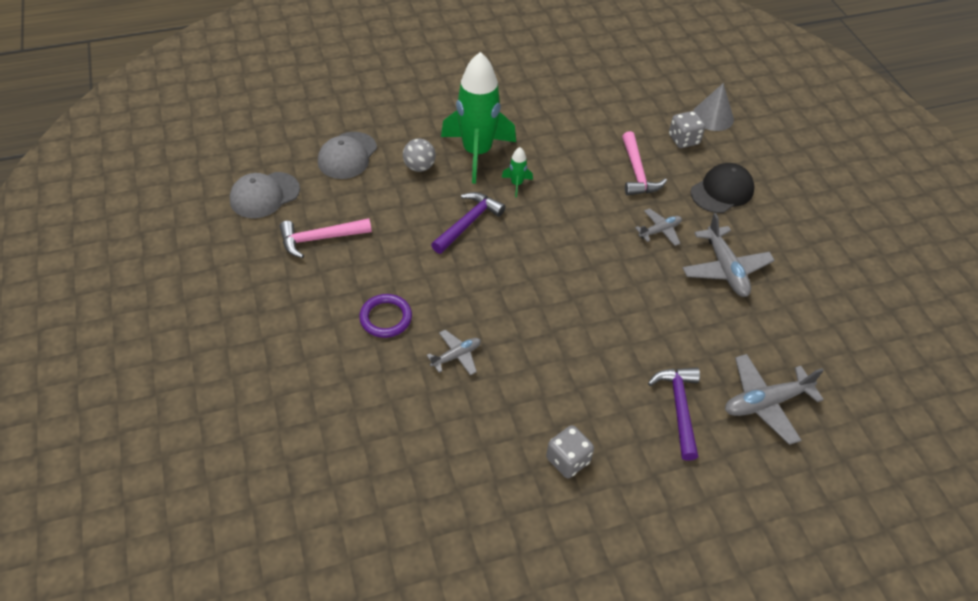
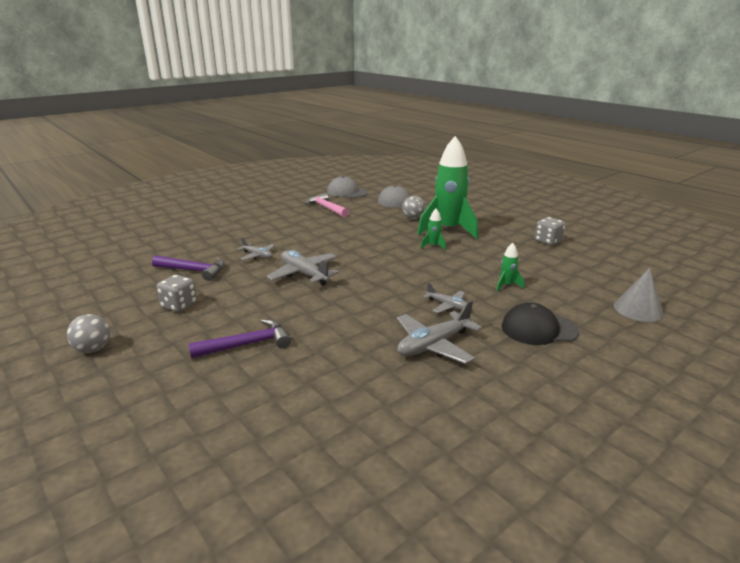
camera: 70 degrees right, 25 degrees down
(386, 318) = (277, 233): purple ring -> none
(468, 223) = (378, 239): purple hammer -> purple hammer (193, 270)
(637, 172) = (506, 285): pink hammer -> green rocket
(642, 553) = (93, 349): none -> grey ball
(683, 140) = (580, 300): grey dice -> grey dice (548, 241)
(722, 191) = (539, 329): black cap -> black cap turned 150 degrees clockwise
(765, 403) = (274, 392): grey plane -> grey plane (304, 274)

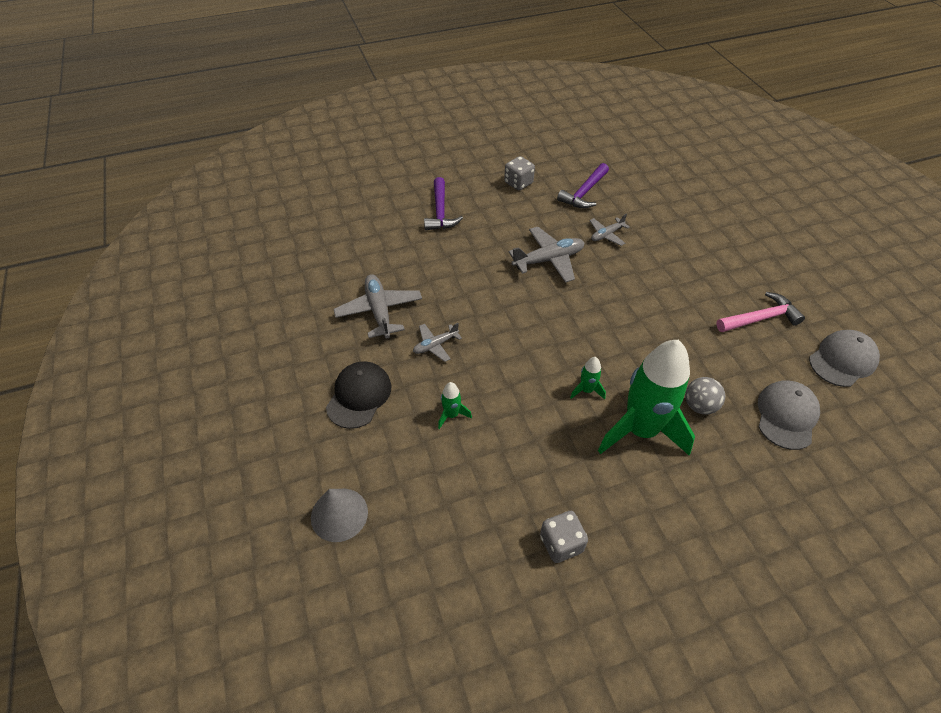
camera: 110 degrees right, 25 degrees up
(93, 349) = (473, 147): grey ball -> none

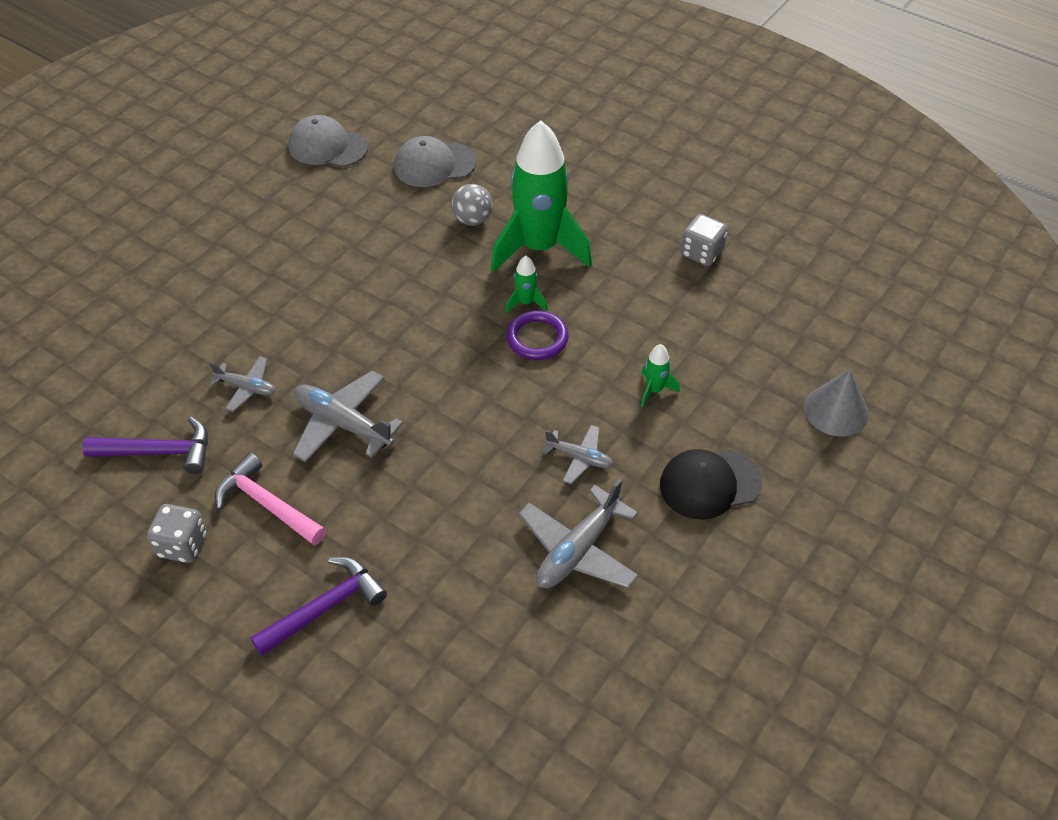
camera: 125 degrees left, 0 degrees up
(548, 378) = (537, 338): none -> purple ring
(760, 318) = (309, 212): pink hammer -> pink hammer (267, 505)

